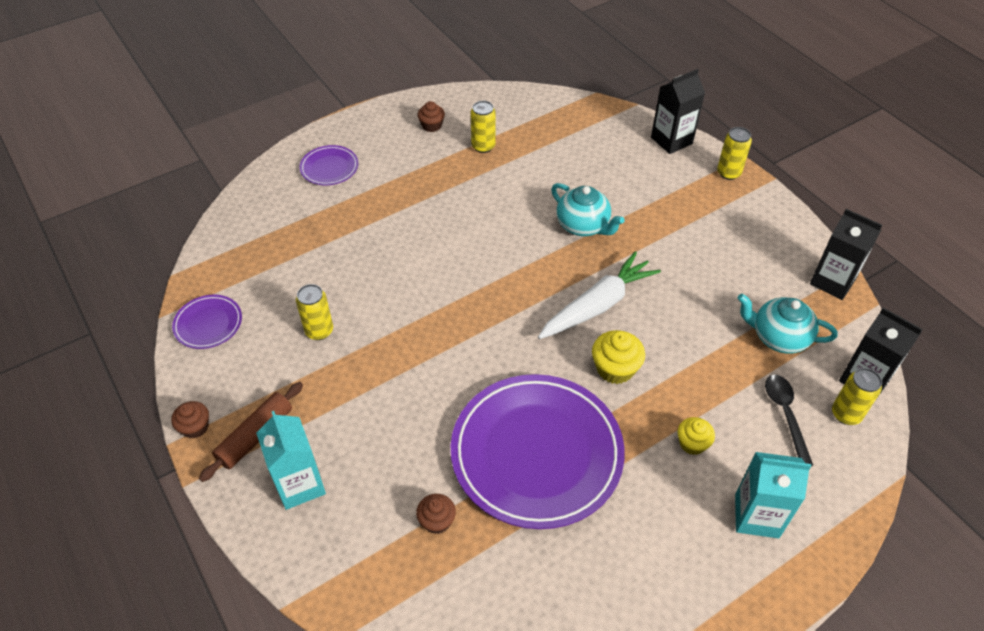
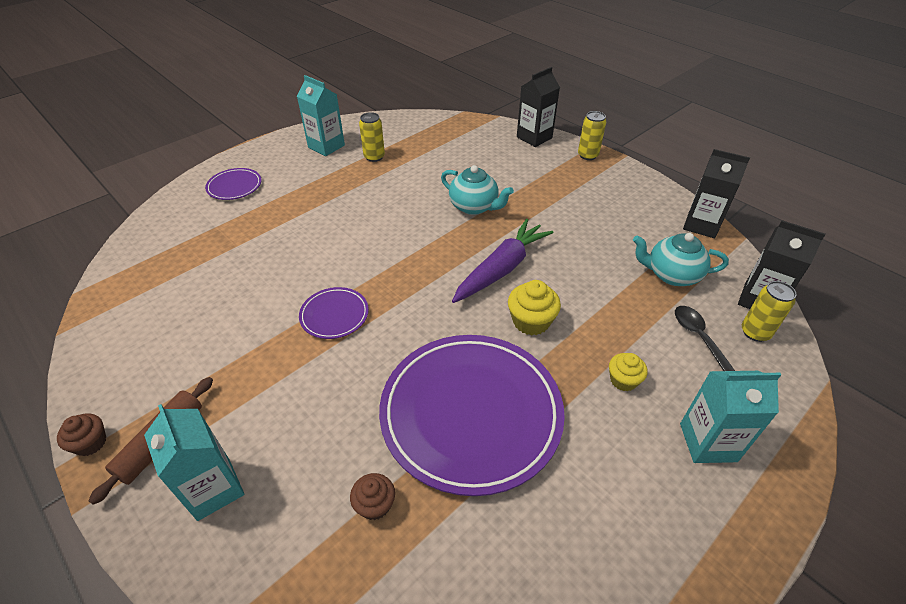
camera: 10 degrees left, 5 degrees down
(208, 324) = (111, 334): purple plate -> purple plate (334, 315)
(319, 331) = (230, 326): yellow can -> none
(431, 126) = (326, 146): brown cupcake -> turquoise carton
(597, 305) = (501, 268): white carrot -> purple carrot

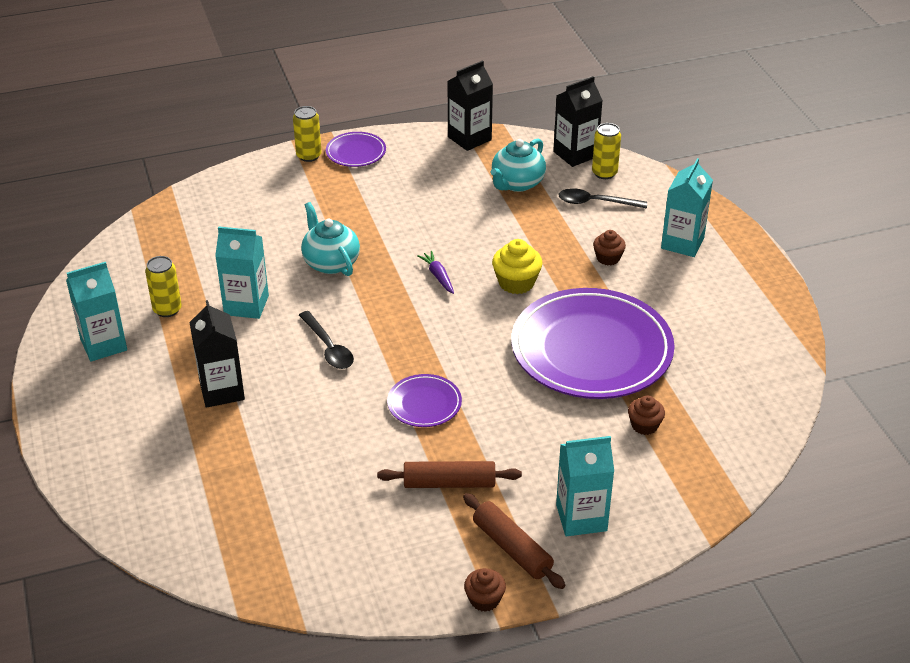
camera: 65 degrees left, 5 degrees down
(234, 186) = (124, 445): purple plate -> purple plate (356, 152)
(239, 365) = (449, 483): none -> brown rolling pin
(375, 239) = (328, 347): none -> black spoon
(399, 186) = (246, 305): none -> turquoise carton
(474, 207) = (330, 262): turquoise teapot -> turquoise teapot turned 90 degrees counterclockwise
(501, 268) = (438, 276): purple carrot -> purple carrot, size x0.46
(534, 137) = (242, 178): black carton -> black carton (222, 390)
(623, 380) = (608, 258): yellow cupcake -> brown cupcake

